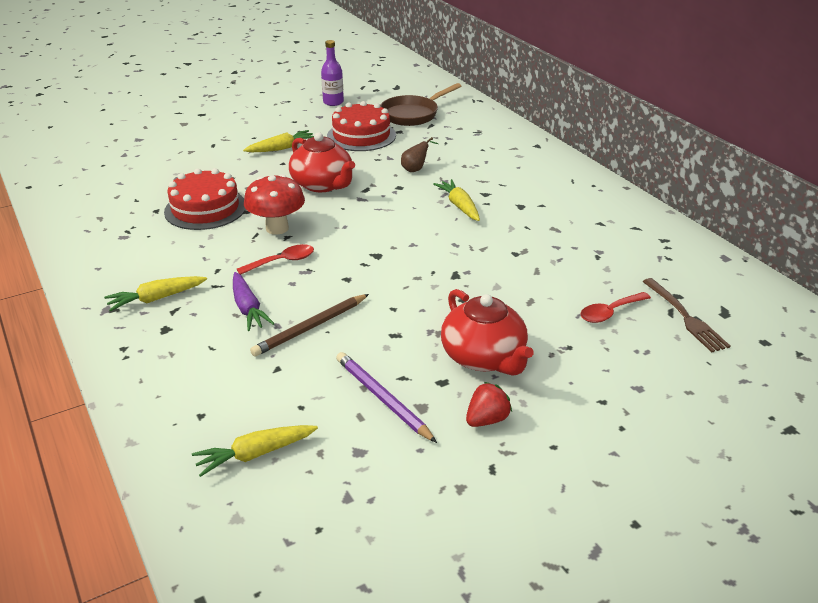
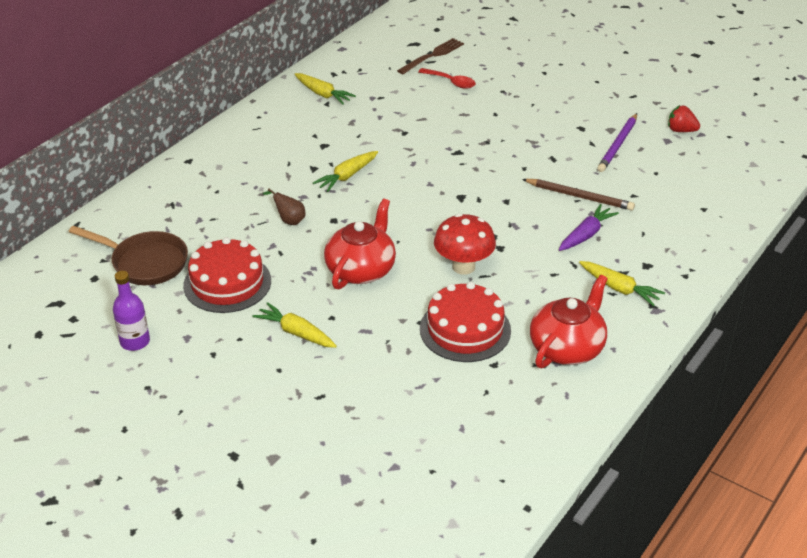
camera: 115 degrees left, 5 degrees up
(255, 454) = (708, 175): yellow carrot -> yellow carrot (323, 94)
(282, 261) = (512, 243): red spoon -> none
(484, 357) = (543, 118): red teapot -> red teapot (567, 347)
(487, 419) = (598, 105): red strawberry -> red strawberry (681, 130)

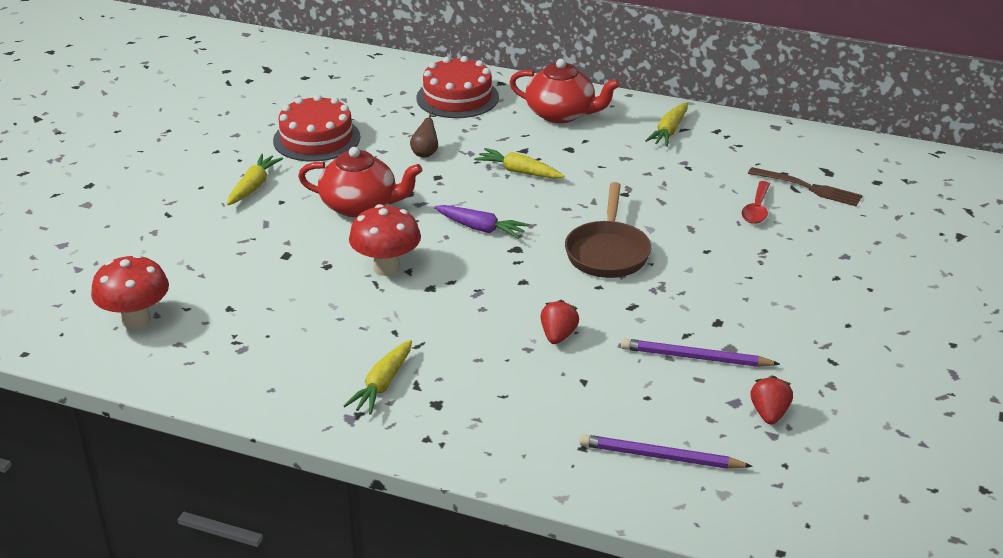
camera: 75 degrees right, 5 degrees down
(135, 342) = (224, 112): purple bottle -> none
(145, 262) = (333, 94): brown pan -> brown pan (608, 252)
(465, 329) = (280, 282): red cake -> red cake (457, 97)
(495, 426) = (136, 320): none -> red mushroom
(567, 347) = (266, 355): red teapot -> red teapot (561, 114)
(579, 196) = (558, 336): brown pencil -> red strawberry
(586, 235) = (480, 349): purple carrot -> purple carrot (480, 228)
(716, 179) = (660, 456): none -> purple pencil

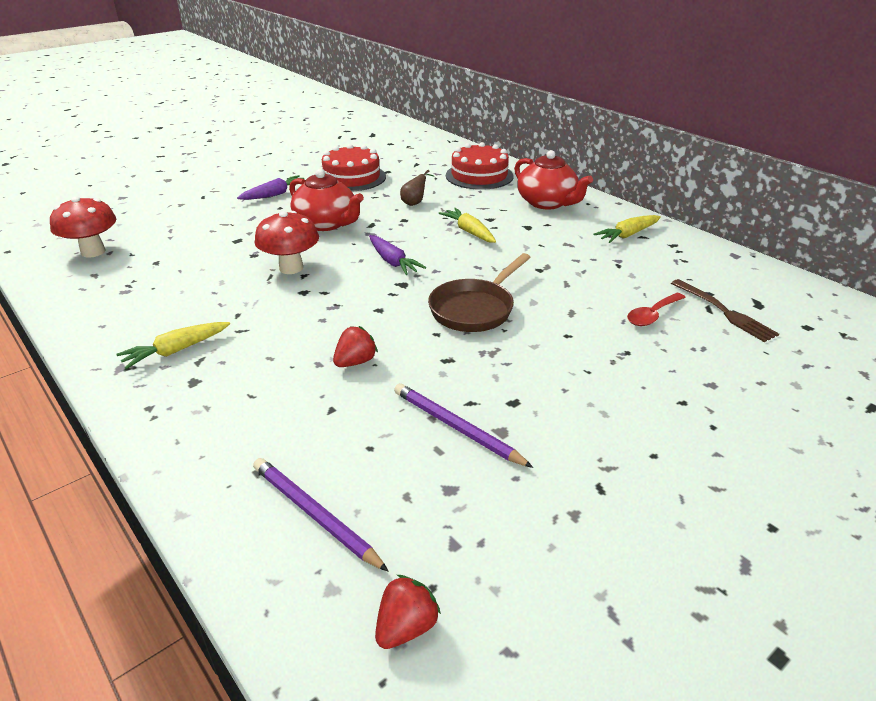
camera: 30 degrees right, 0 degrees up
(253, 186) = (275, 194): yellow carrot -> purple carrot
(769, 414) = (473, 518): red strawberry -> red strawberry (406, 627)

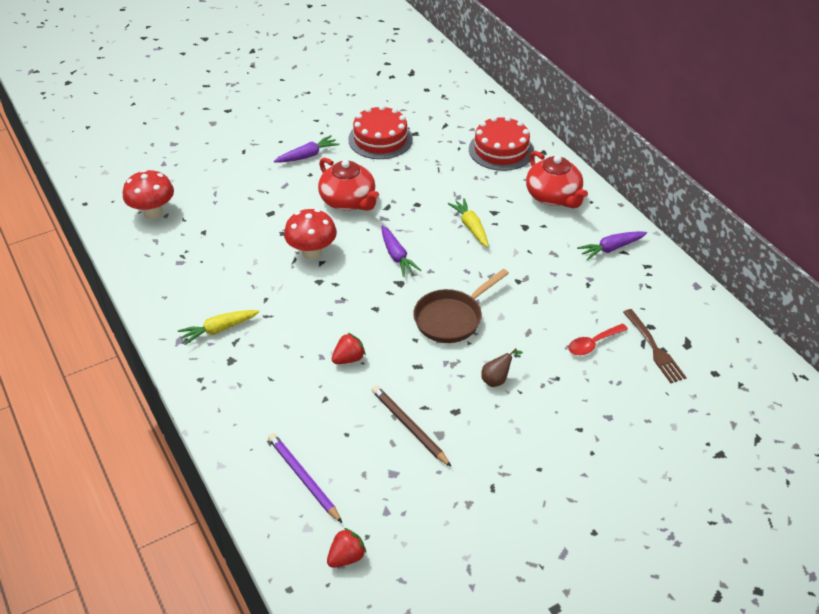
camera: 10 degrees right, 10 degrees up
(415, 203) = (431, 182): brown pear -> brown pear (497, 379)
(457, 427) = (409, 427): purple pencil -> brown pencil
(627, 235) = (611, 248): yellow carrot -> purple carrot

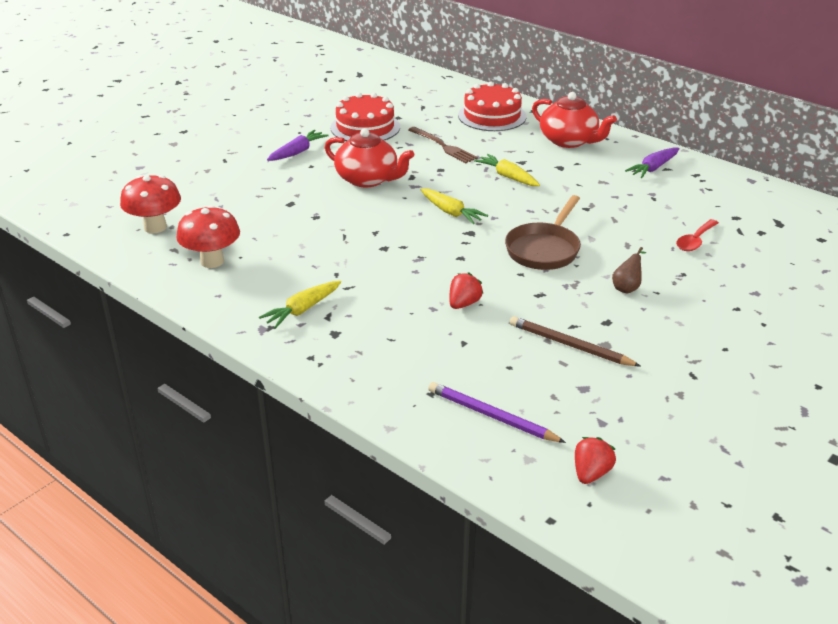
camera: 20 degrees left, 10 degrees down
(312, 253) = (359, 226): red mushroom -> red mushroom (212, 261)
(397, 256) = (451, 212): purple carrot -> yellow carrot
(654, 348) = (753, 232): brown fork -> brown fork (443, 146)

